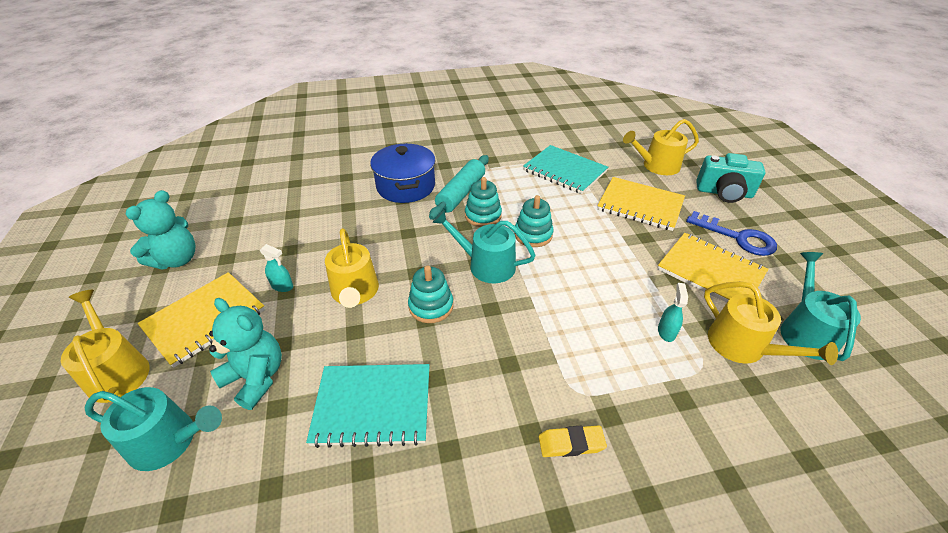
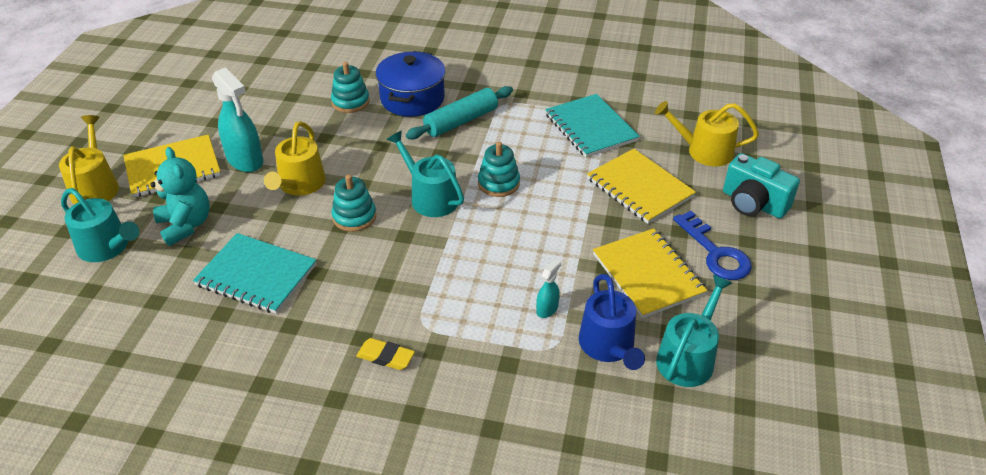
camera: 25 degrees right, 0 degrees up
(177, 260) = (177, 111): turquoise teddy bear -> none
(282, 286) = (245, 160): turquoise spray bottle -> turquoise spray bottle, size x2.07
(483, 216) = (465, 150): turquoise stacking toy -> turquoise stacking toy (350, 102)
(742, 346) = (608, 346): yellow watering can -> blue watering can

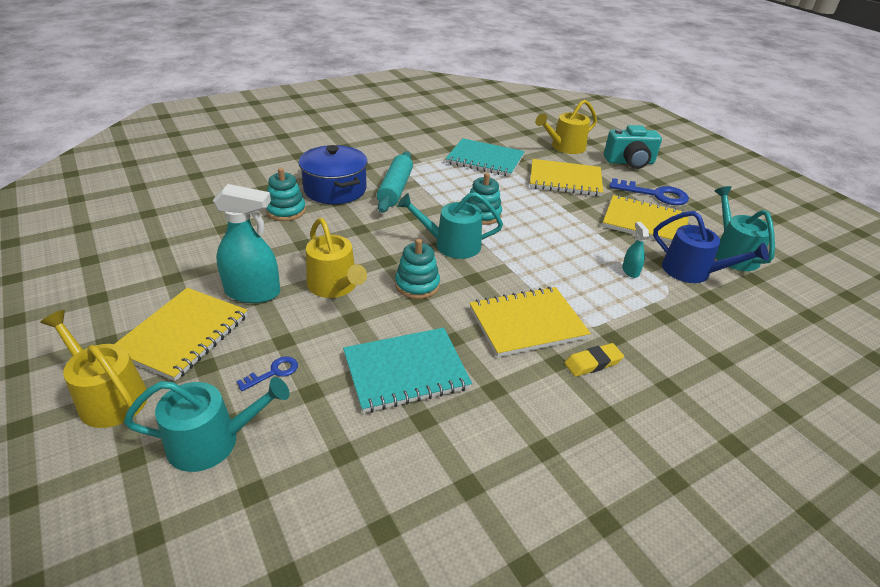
camera: 45 degrees left, 5 degrees down
(186, 225) = (273, 372): turquoise teddy bear -> blue key
(386, 296) = (527, 323): none -> yellow notebook

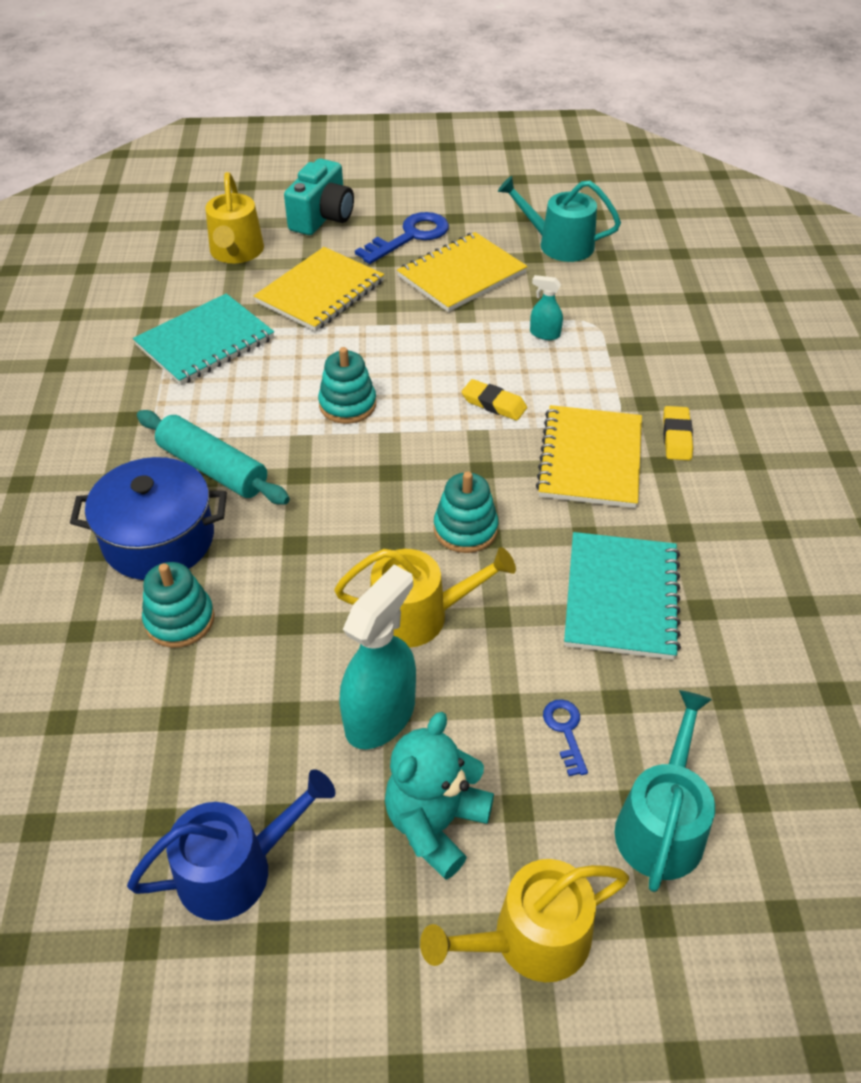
camera: 60 degrees left, 10 degrees up
(183, 334) = (435, 824): yellow notebook -> turquoise teddy bear
(452, 245) = (398, 462): turquoise watering can -> none
(538, 267) = (494, 404): none -> yellow eraser
(692, 271) = (572, 289): blue watering can -> blue watering can (235, 869)

